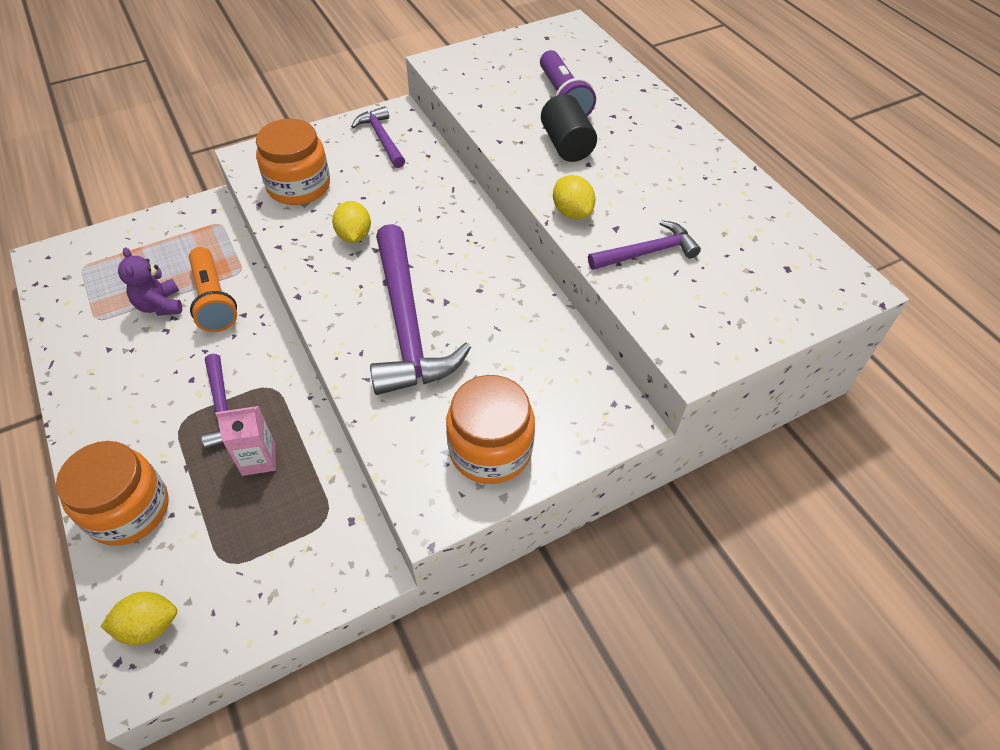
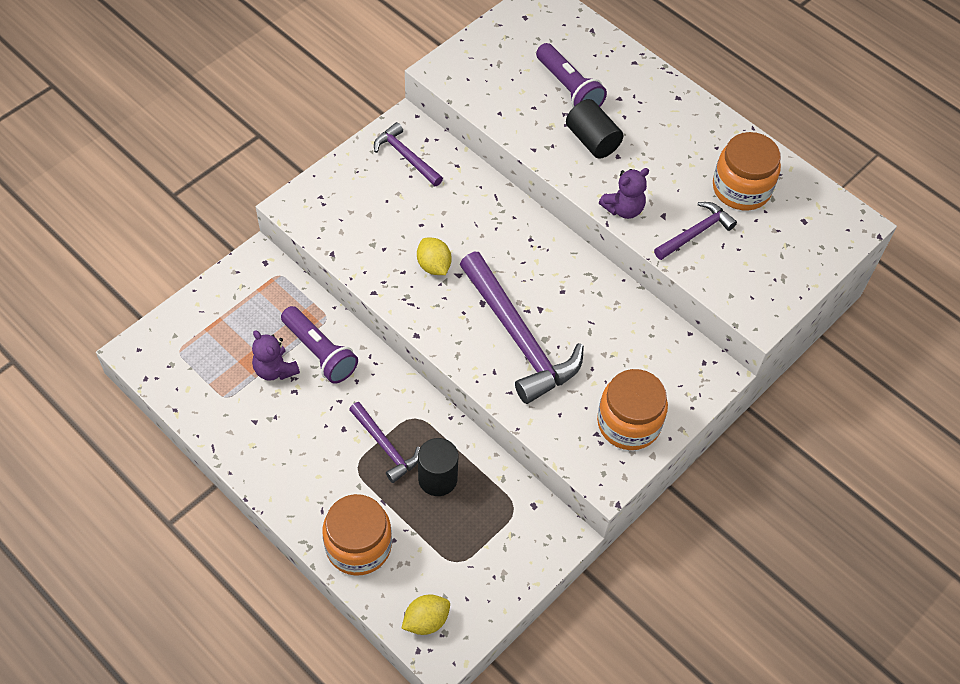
camera: 20 degrees left, 5 degrees up
(213, 300) = (319, 352): orange flashlight -> purple flashlight
(259, 459) = (437, 479): pink carton -> black cylinder
(299, 186) = (358, 227): orange jar -> orange jar (741, 188)
(572, 212) = (623, 209): yellow lemon -> purple teddy bear

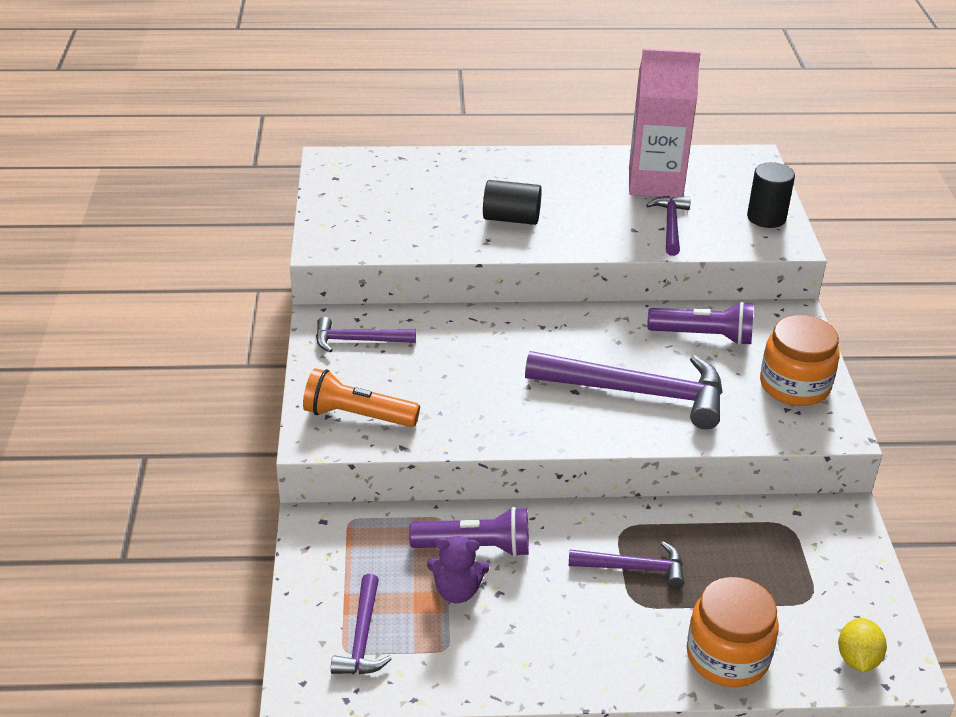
camera: 45 degrees left, 20 degrees down
(195, 351) = (362, 637): none -> purple hammer
(336, 211) = (357, 415): none -> orange flashlight
(434, 266) = (499, 395): yellow lemon -> none
(437, 479) = (706, 555): black cylinder -> black cylinder (766, 218)
(568, 88) = (442, 199): purple flashlight -> purple flashlight (703, 336)
(623, 209) = (601, 243): purple teddy bear -> none
(741, 188) = (655, 183): orange jar -> pink carton

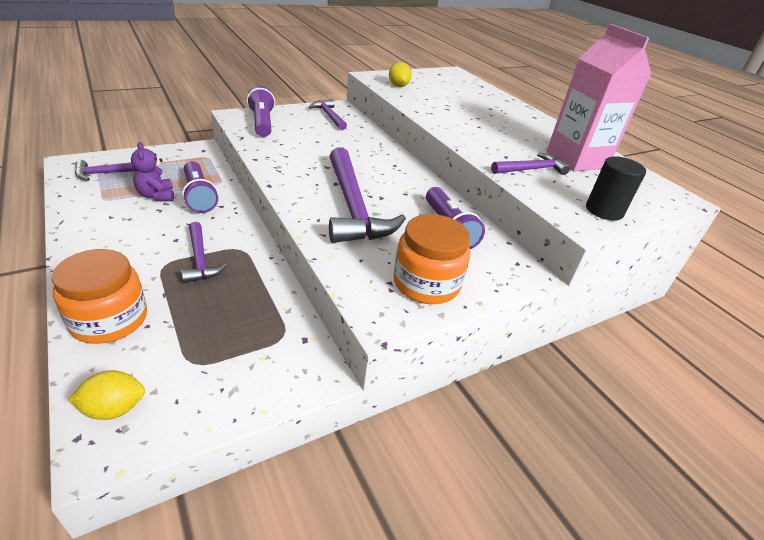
camera: 60 degrees right, 0 degrees up
(357, 415) = (262, 123): orange flashlight -> purple flashlight
(376, 235) = (398, 86): none -> yellow lemon
(511, 218) = (462, 117): black cylinder -> none

